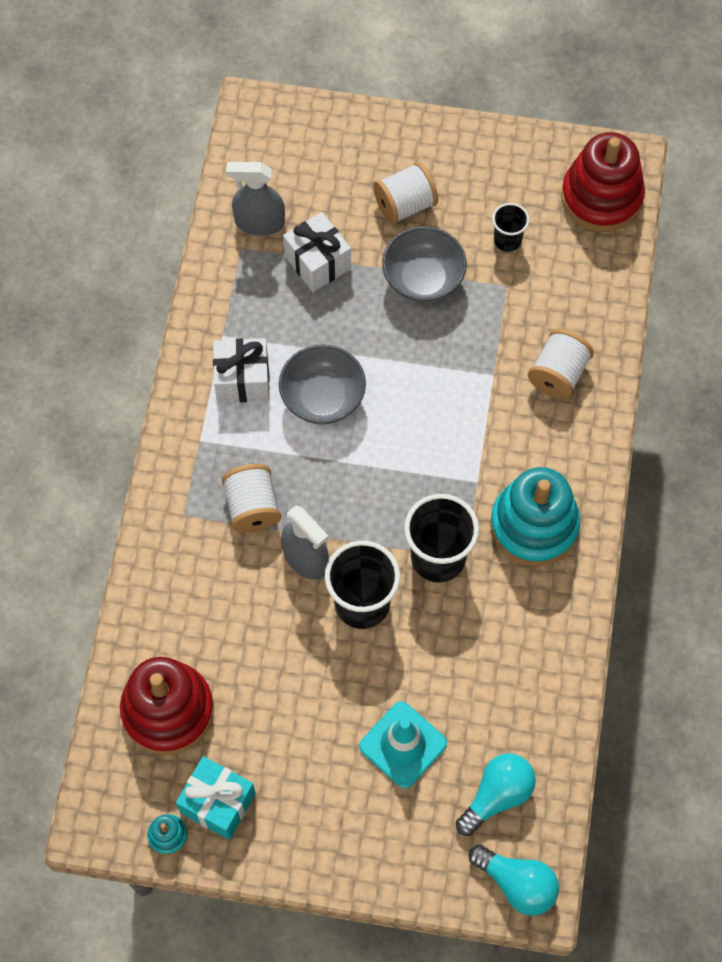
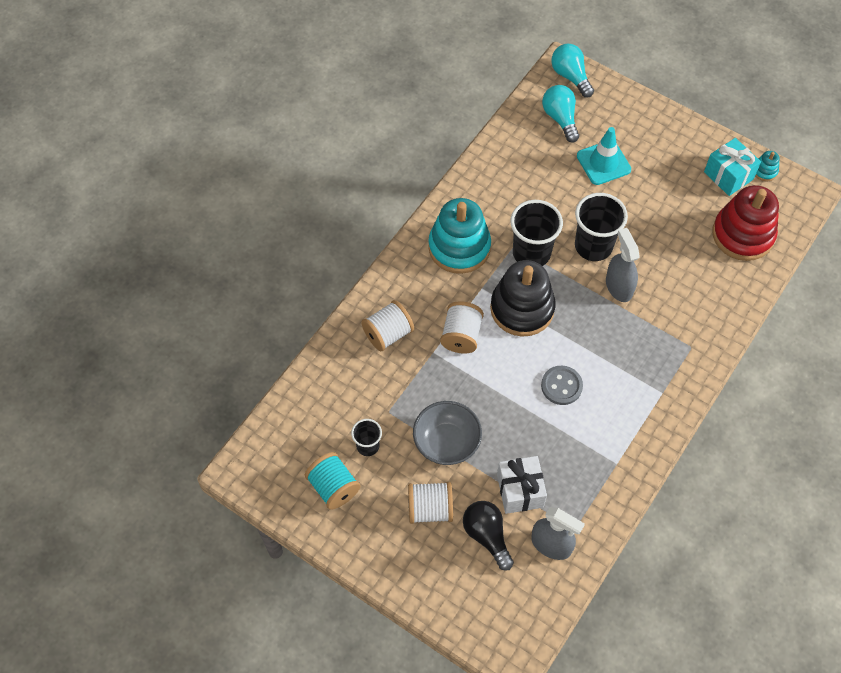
camera: 155 degrees left, 5 degrees down
(242, 380) = (614, 423): white gift -> none
(252, 507) = (642, 332): white spool -> white spool (461, 336)
(323, 398) = (561, 386): grey bowl -> grey button
(331, 204) = (487, 536): none -> black light bulb
(414, 475) = (522, 308): none -> black stacking toy
(497, 796) = (560, 118): turquoise light bulb -> turquoise light bulb turned 90 degrees clockwise
(519, 185) = (333, 487): none -> turquoise spool
(601, 197) = (278, 449): red stacking toy -> none

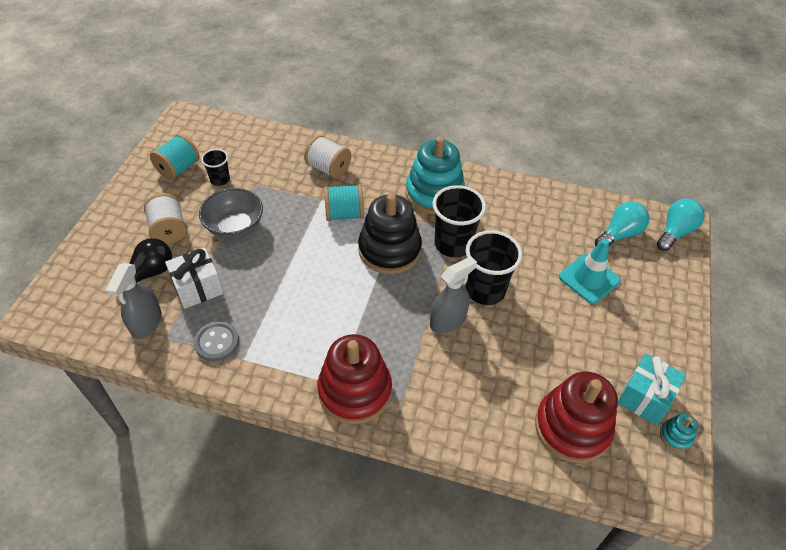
camera: 70 degrees right, 10 degrees down
(461, 336) = (344, 214): white spool -> turquoise spool
(561, 386) = (316, 296): grey button -> grey button (217, 342)
(672, 380) = (355, 391): none -> red stacking toy

